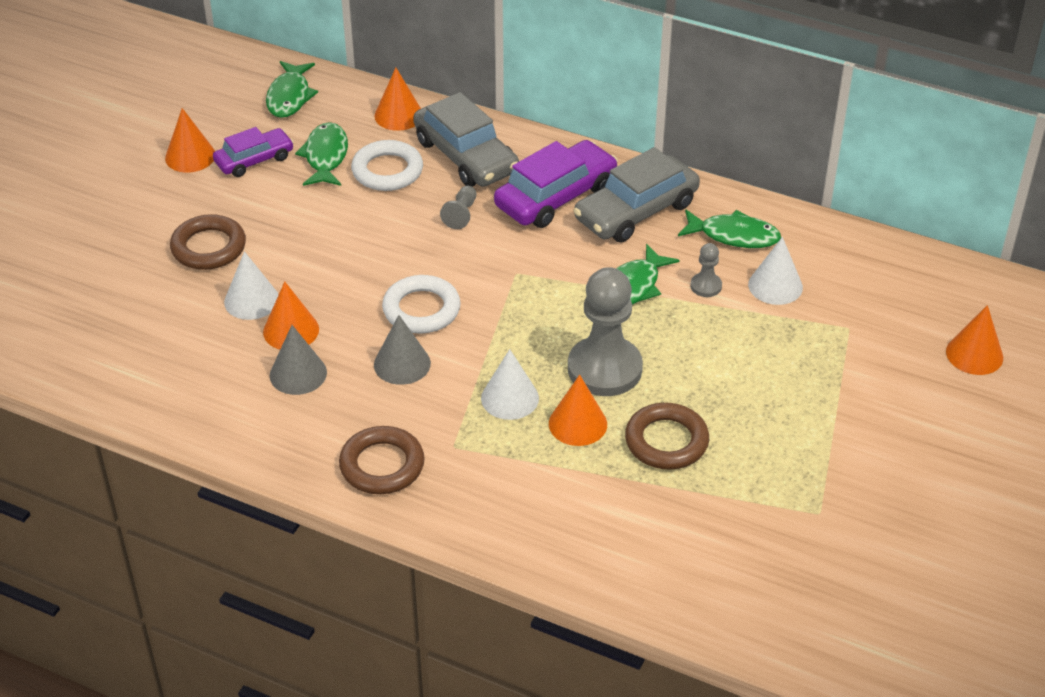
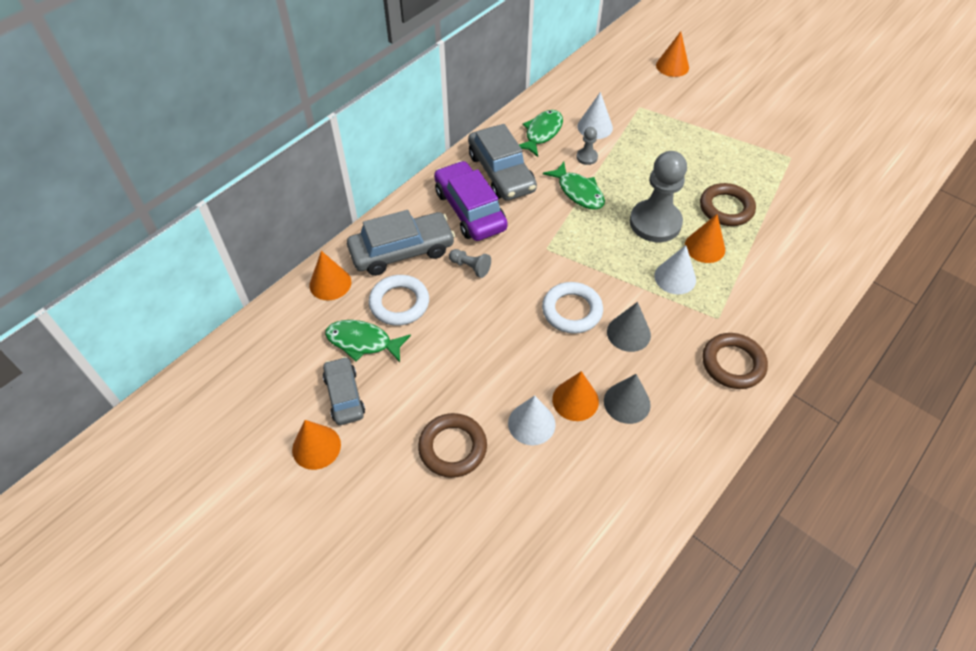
camera: 75 degrees left, 10 degrees up
(254, 160) = (344, 395): purple car -> grey car
(289, 97) = (266, 355): green fish -> none

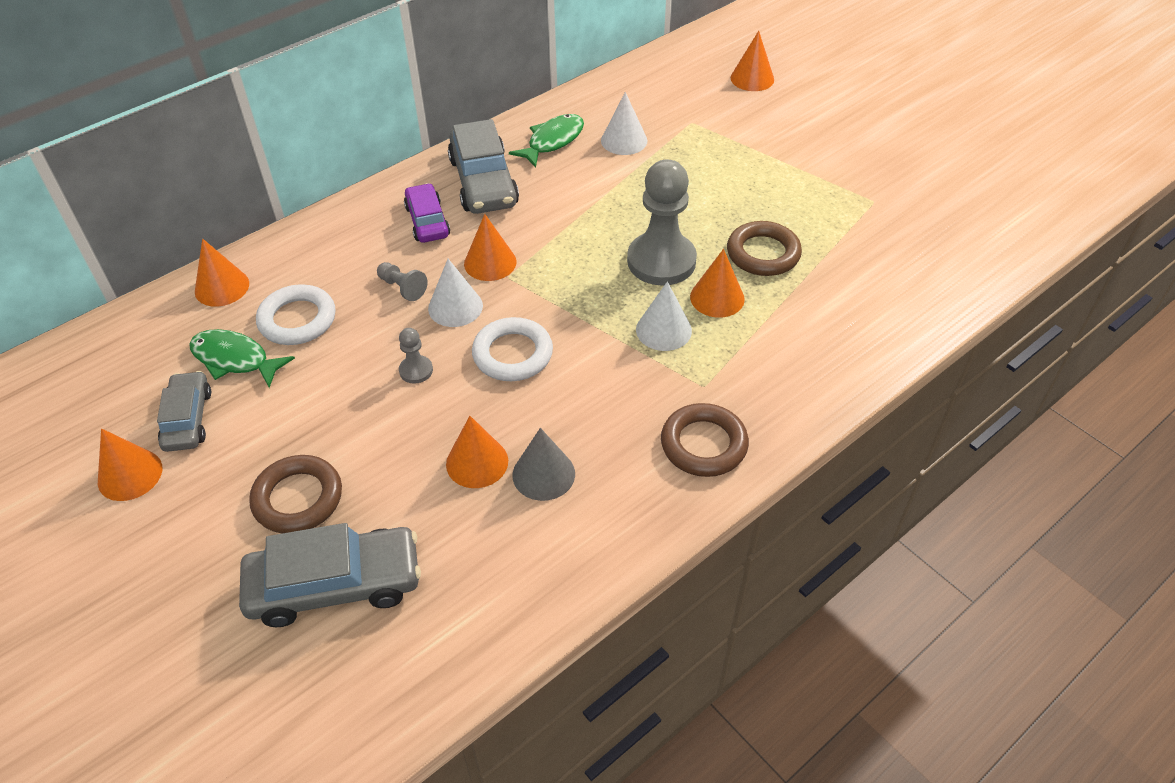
camera: 10 degrees right, 5 degrees down
(402, 251) = (324, 260): grey car -> grey car (335, 585)
(470, 210) = (427, 221): purple car -> purple car, size x0.61
(529, 238) = (490, 262): none -> orange cone
(531, 423) = (409, 483): white cone -> white cone (455, 307)
(578, 192) = (574, 214): green fish -> none
(587, 157) = (600, 175): grey pawn -> grey pawn (416, 370)
(628, 333) = (577, 390): grey cone -> none

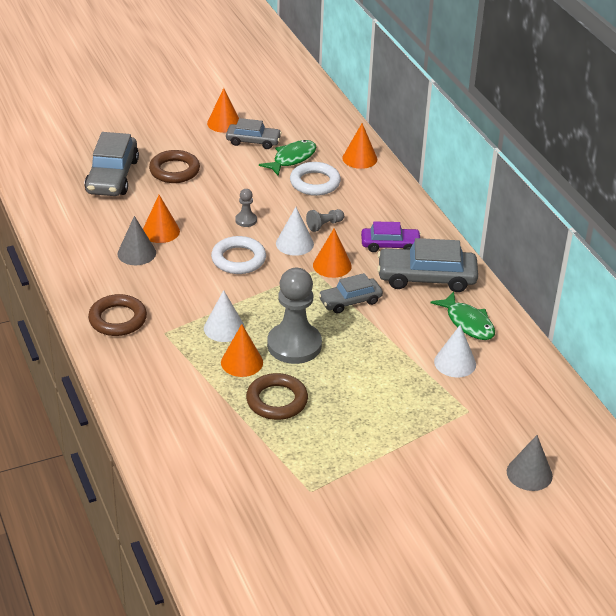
camera: 105 degrees right, 10 degrees down
(556, 233) = (350, 301): none -> grey car
(752, 78) = (529, 473): orange cone -> grey cone

